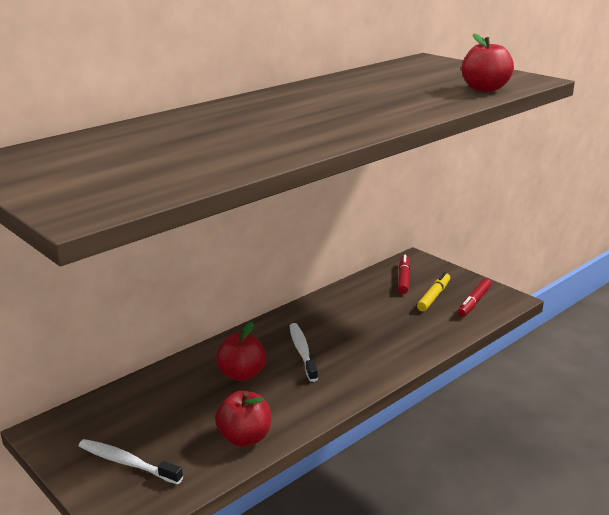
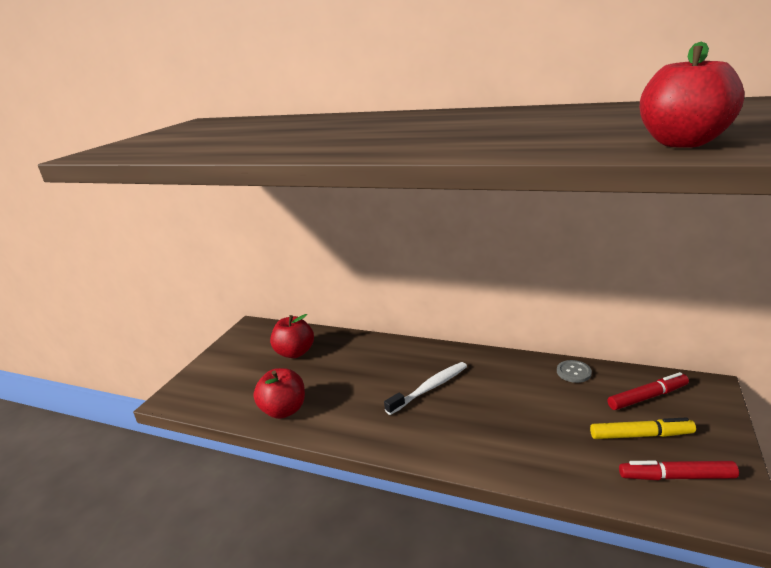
camera: 65 degrees right, 0 degrees up
(127, 463) = (231, 372): white toothbrush -> none
(242, 374) = (368, 372): red apple -> red apple (295, 353)
(352, 290) = (573, 372): none -> grey button

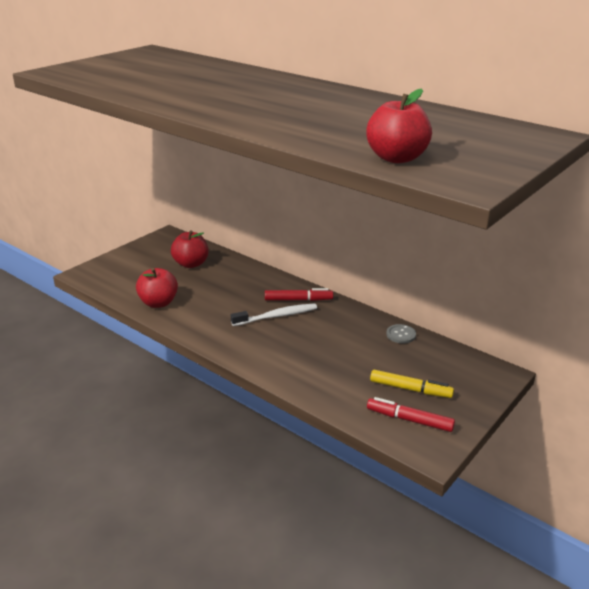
camera: 15 degrees right, 5 degrees up
(648, 397) = (443, 367): red marker -> red marker (298, 300)

